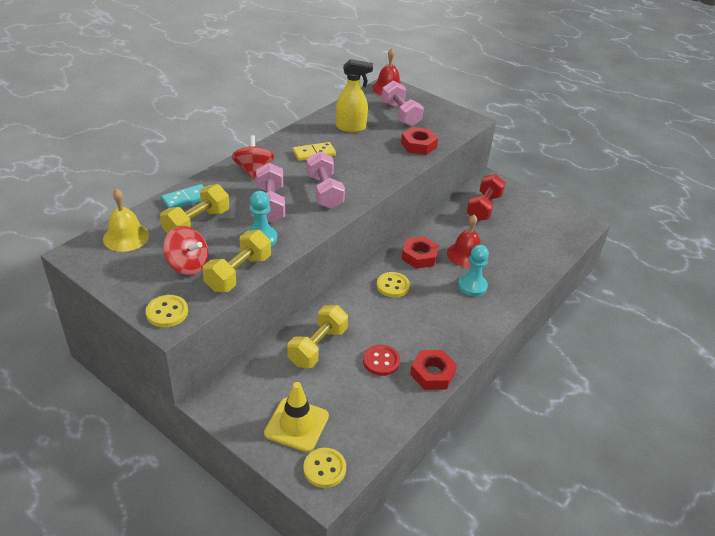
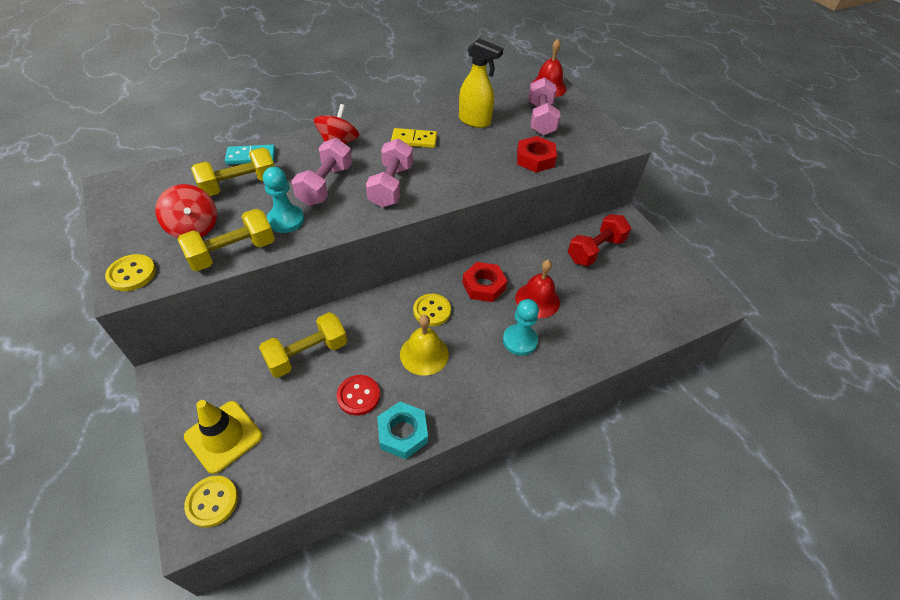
camera: 25 degrees right, 10 degrees up
(126, 237) = (166, 181): yellow bell -> yellow bell (424, 354)
(432, 374) = (402, 433): red nut -> turquoise nut

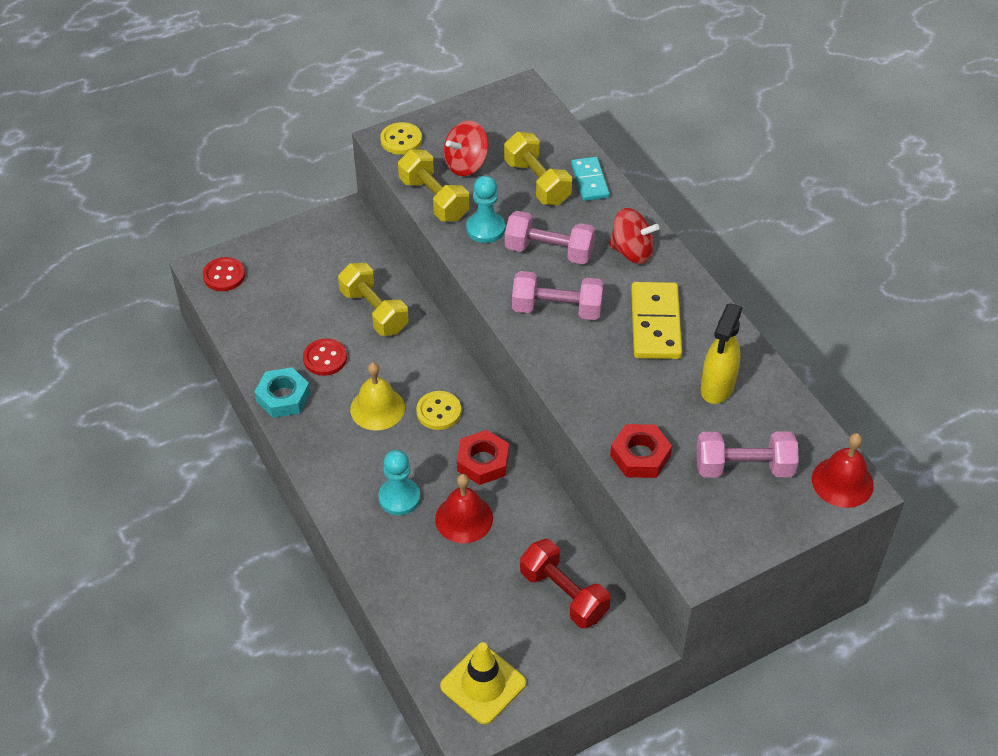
camera: 90 degrees right, 0 degrees up
(212, 502) = (224, 275): yellow button -> red button
(223, 436) = (283, 269): yellow traffic cone -> yellow traffic cone (483, 684)
(414, 140) = (656, 323): yellow domino -> yellow domino, size x1.57

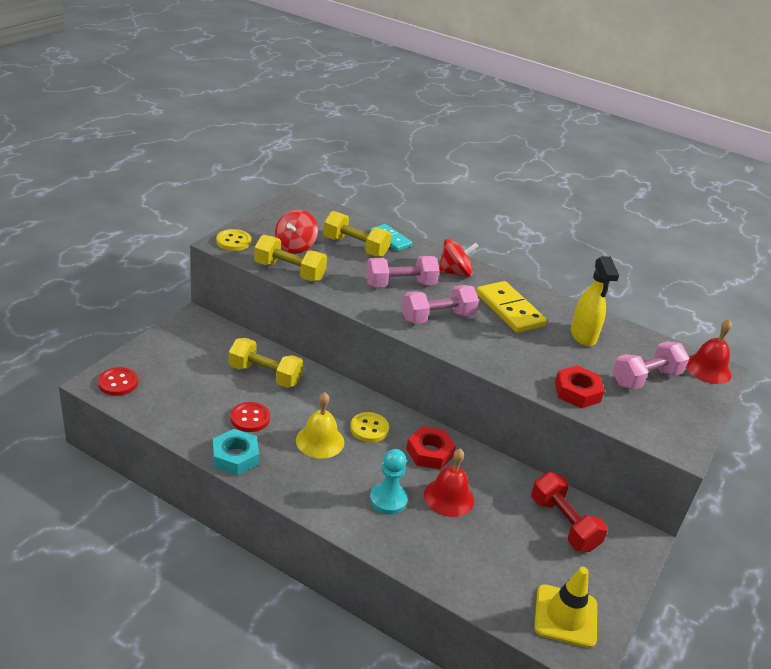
camera: 35 degrees left, 15 degrees down
(485, 229) = (343, 281): turquoise pawn -> none
(563, 594) = (563, 524): red dumbbell -> red dumbbell turned 45 degrees clockwise

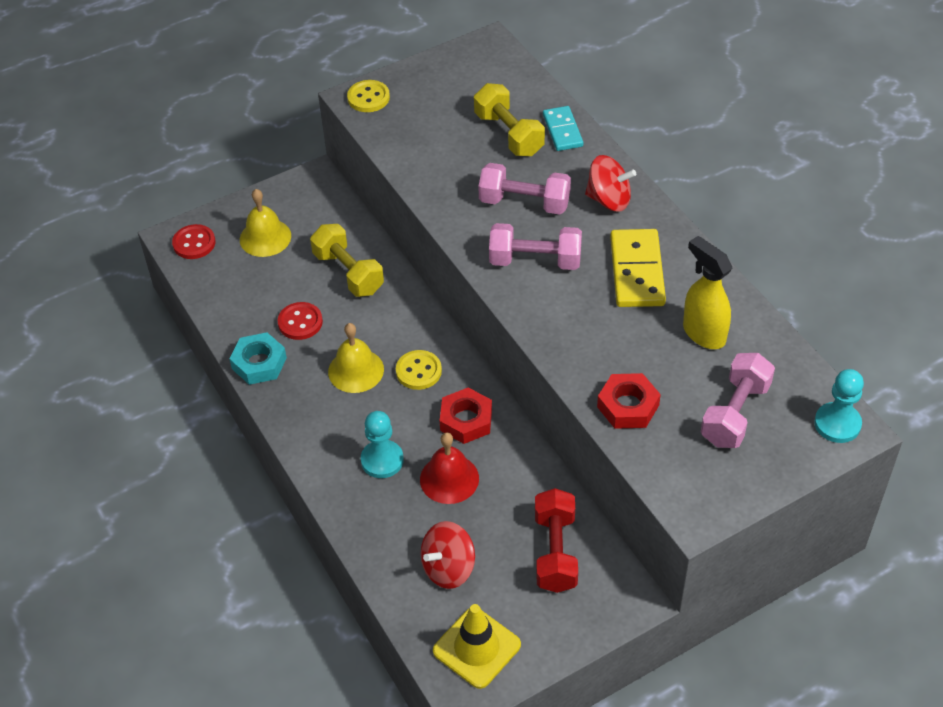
camera: 35 degrees right, 15 degrees up
(179, 366) = (265, 237): none -> yellow bell
(289, 272) = (404, 155): yellow dumbbell -> none
(295, 246) = (436, 119): red spinning top -> red spinning top (448, 568)
(583, 336) = (703, 333): yellow spray bottle -> yellow spray bottle turned 120 degrees clockwise
(645, 378) = (735, 413): pink dumbbell -> pink dumbbell turned 60 degrees counterclockwise
(707, 369) = (837, 424): red bell -> turquoise pawn

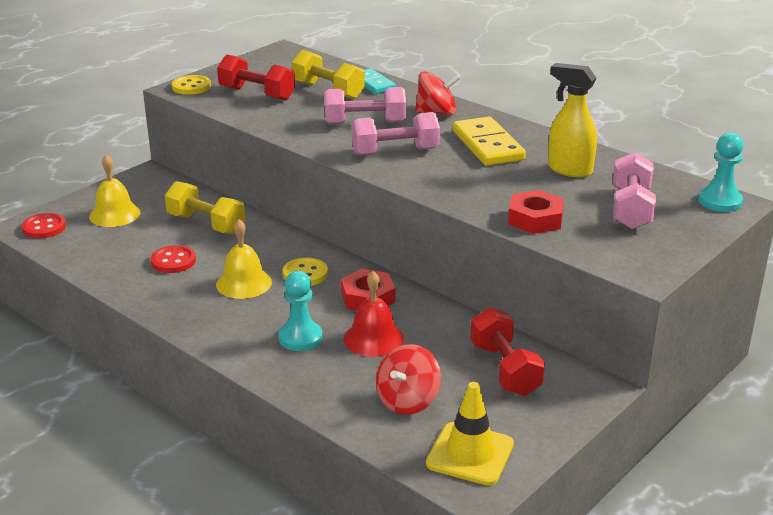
camera: 20 degrees left, 20 degrees down
(259, 363) = (143, 294): turquoise nut -> none
(431, 125) = (257, 94): none -> red dumbbell

